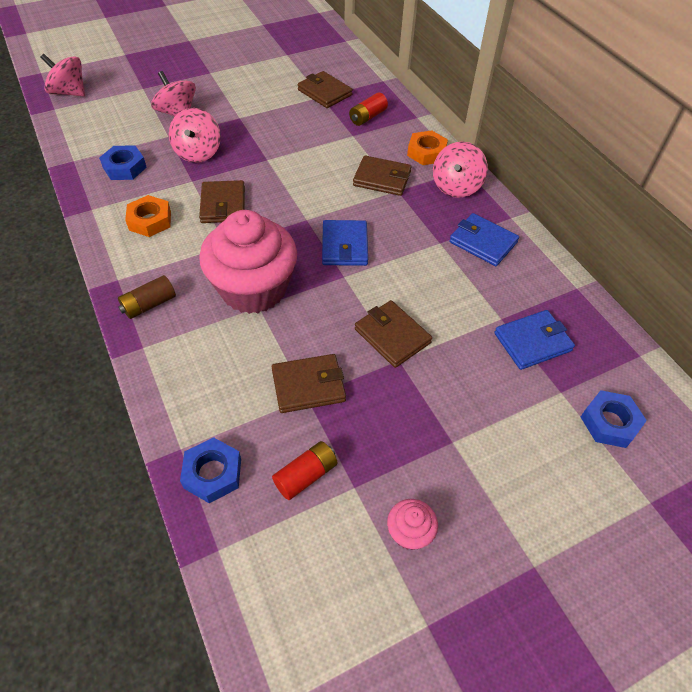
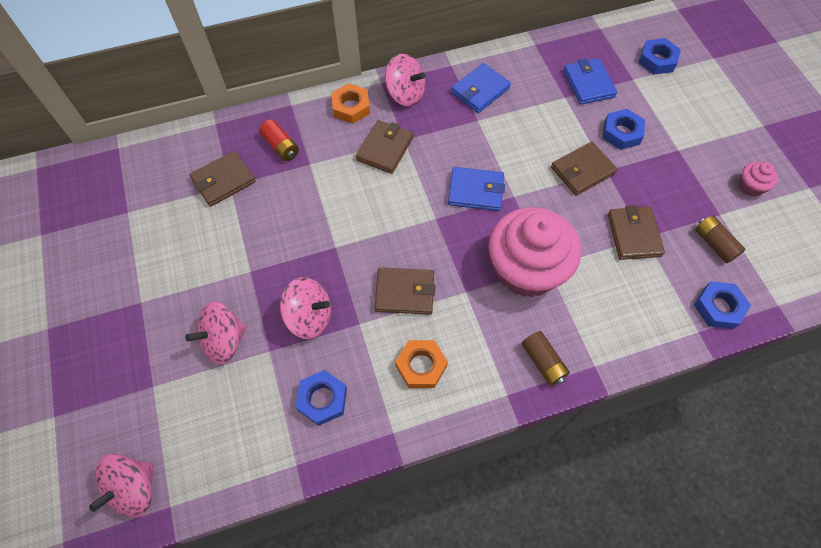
camera: 80 degrees left, 10 degrees up
(306, 475) = (714, 244): red battery -> brown battery
(462, 376) = (621, 133): none -> blue nut

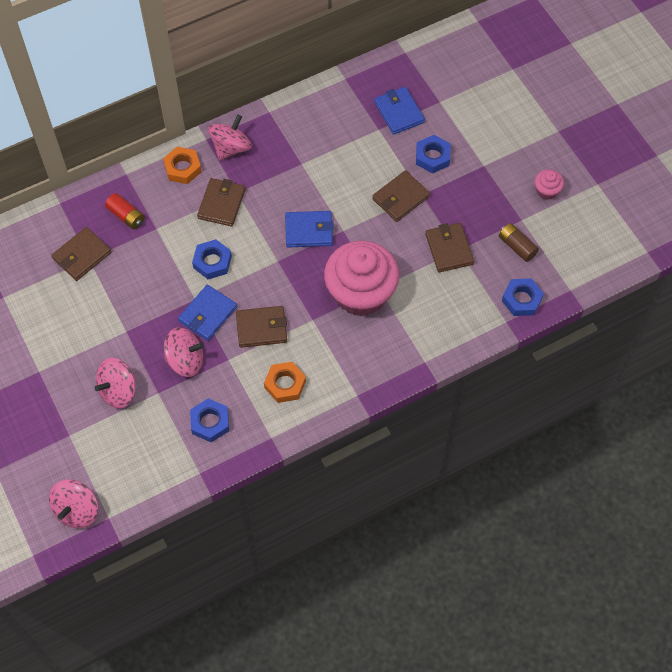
camera: 10 degrees left, 0 degrees up
(405, 94) = (231, 148): pink spinning top -> pink spinning top turned 75 degrees counterclockwise
(480, 90) = (299, 134): blue wallet -> blue wallet (207, 314)
(543, 362) = (383, 365): brown battery -> none
(657, 60) = (460, 79): blue nut -> blue nut (212, 262)

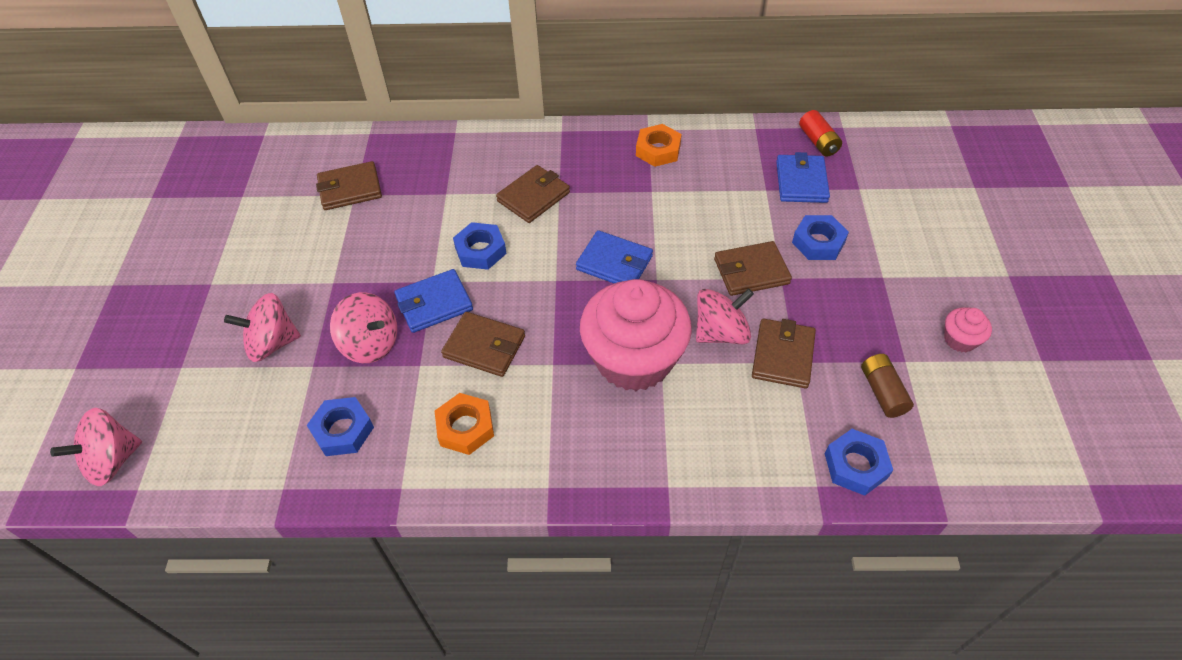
camera: 30 degrees right, 10 degrees down
(126, 216) = (424, 170): red battery -> red battery (818, 142)
(183, 168) = (517, 148): orange nut -> orange nut (658, 150)
(231, 148) = (582, 148): pink spinning top -> pink spinning top (721, 332)

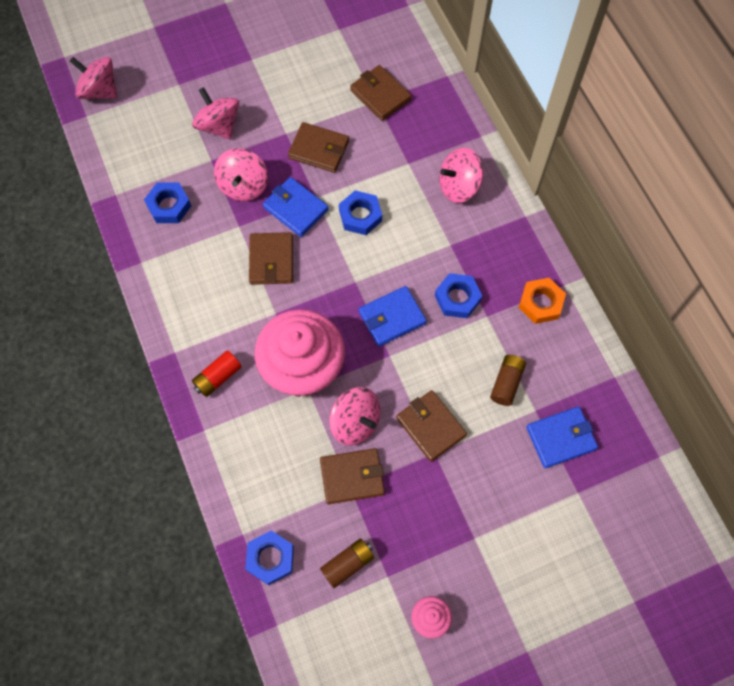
camera: 65 degrees right, 15 degrees up
(465, 427) = (200, 279): orange nut -> none
(499, 165) = (458, 186): none -> pink spinning top
(533, 197) = (435, 228): brown wallet -> brown wallet (319, 149)
(614, 263) = (392, 317): blue wallet -> blue wallet turned 60 degrees clockwise
(729, 200) = (506, 383): none -> brown battery
(818, 142) = (624, 439): red battery -> red battery (218, 377)
(818, 242) = (490, 473): blue nut -> blue nut (457, 298)

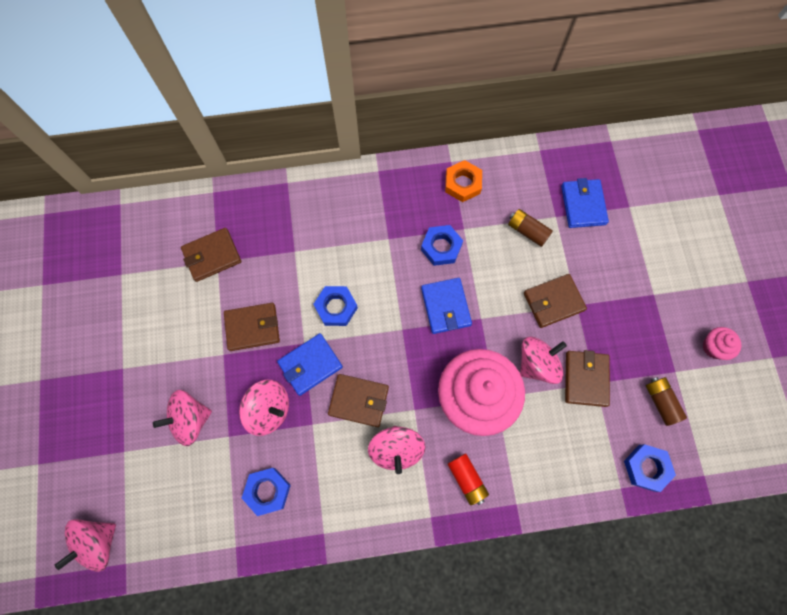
camera: 75 degrees left, 5 degrees up
(319, 149) = (252, 327): brown wallet -> brown wallet turned 45 degrees clockwise
(458, 186) = (332, 215): pink spinning top -> pink spinning top (396, 449)

